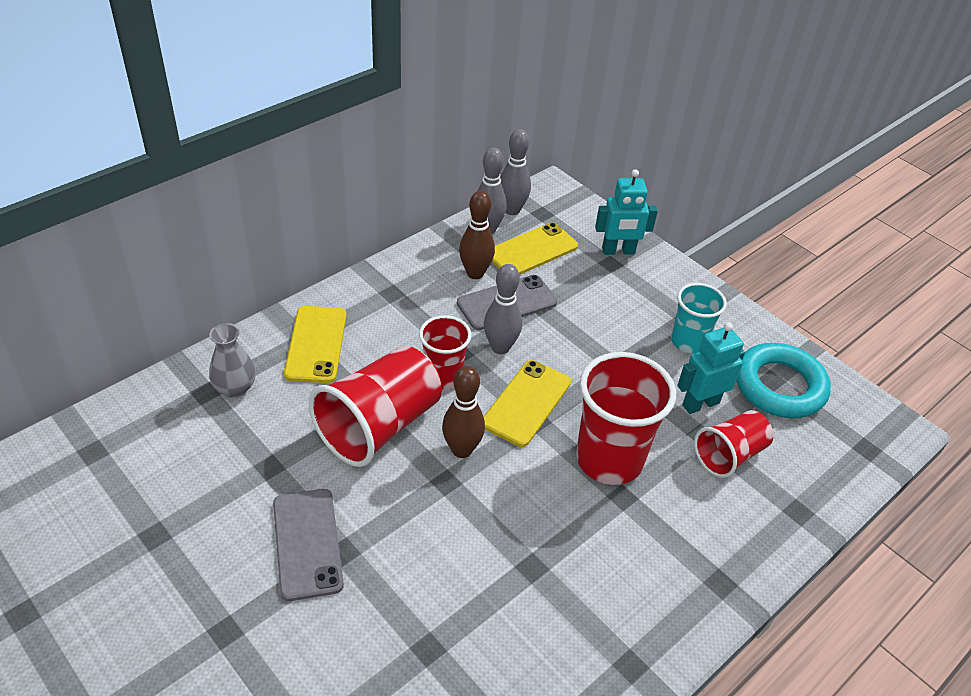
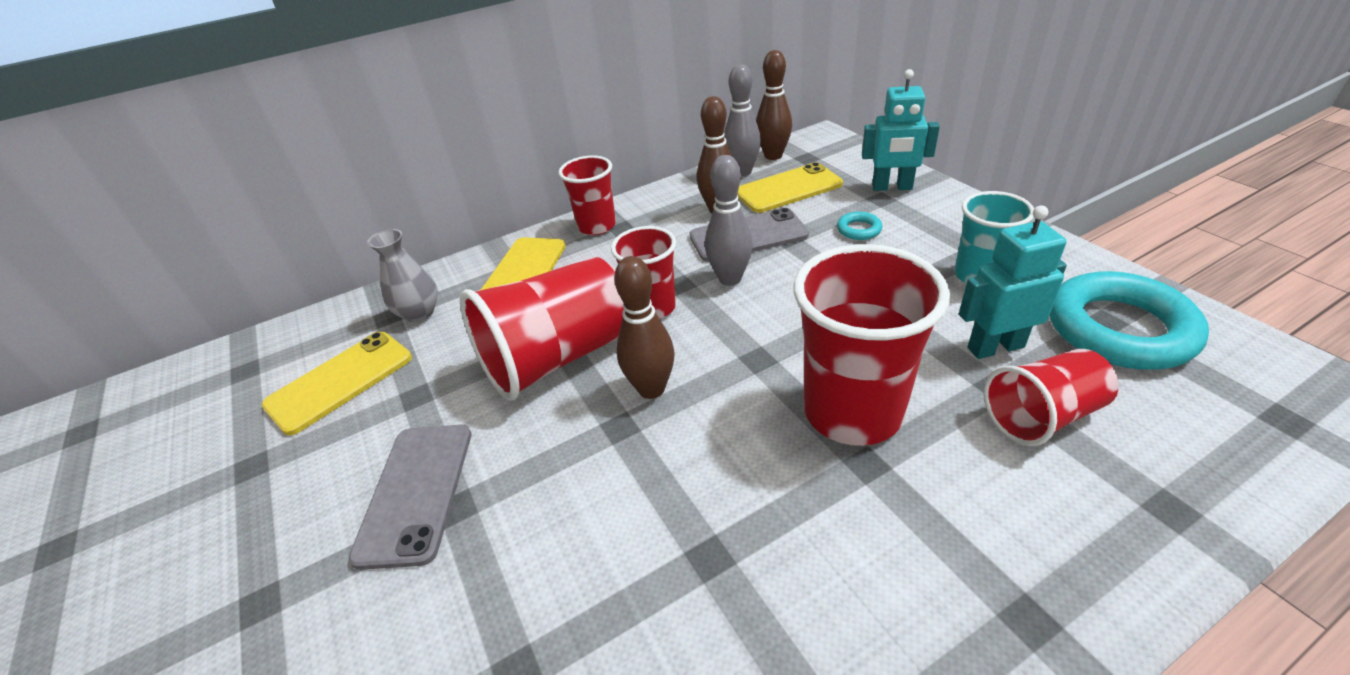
camera: 20 degrees right, 5 degrees down
(368, 291) = (597, 226): none -> red cup
(512, 210) = (773, 156): grey bowling pin -> brown bowling pin
(526, 403) = (749, 338): yellow phone -> yellow phone (340, 381)
(596, 296) = (859, 229): none -> turquoise ring

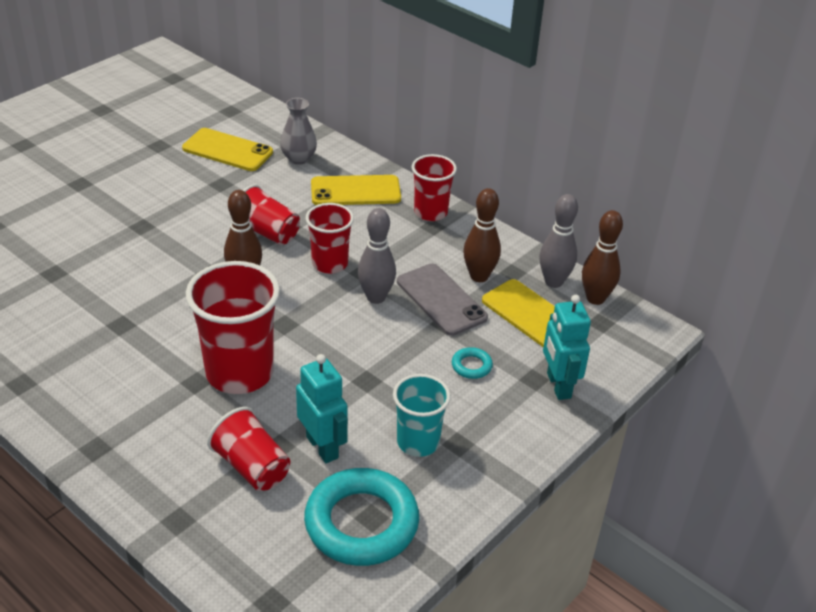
camera: 65 degrees right, 0 degrees up
(416, 492) = (149, 209): grey phone -> none
(559, 357) = (267, 232): red cup -> red cup, size x0.60

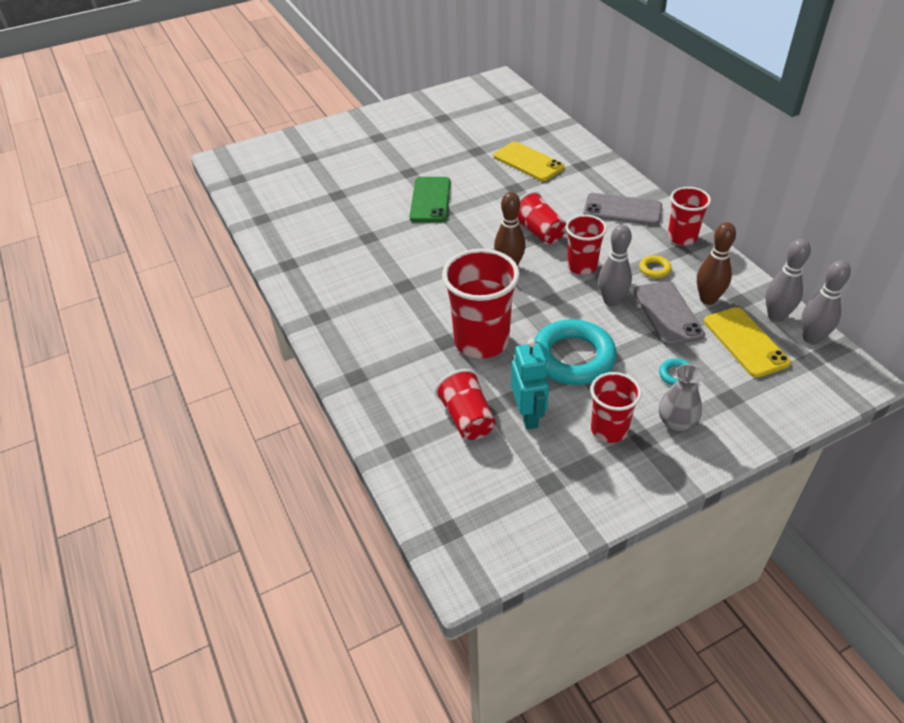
camera: 25 degrees right, 5 degrees up
(120, 214) = (430, 200): none -> green phone
(299, 158) = (583, 176): grey vase -> grey vase (676, 423)
(355, 191) = (622, 210): yellow phone -> grey phone
(361, 523) = (540, 486): turquoise ring -> turquoise ring (573, 358)
(412, 253) = (654, 269): none -> yellow ring
(418, 442) = (609, 430): turquoise cup -> red cup
(558, 386) = (751, 409): turquoise robot -> none
(595, 298) = (811, 338): brown bowling pin -> grey bowling pin

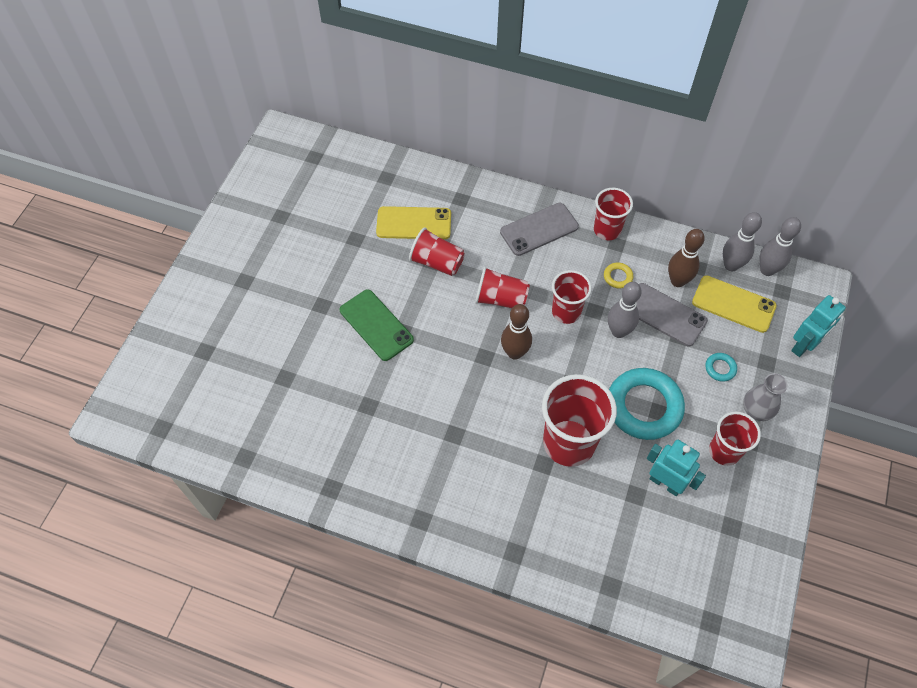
camera: 45 degrees left, 15 degrees up
(467, 418) = (630, 520): red cup -> red cup (437, 262)
(786, 409) = (803, 345): none -> turquoise robot

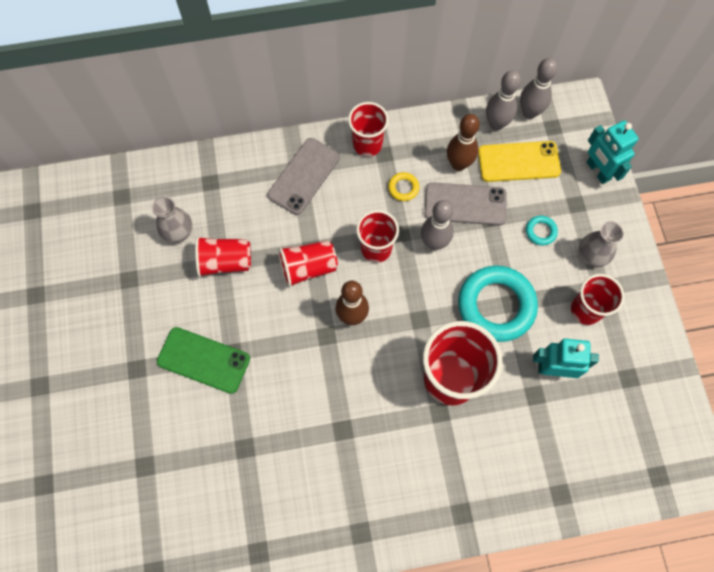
camera: 30 degrees left, 10 degrees up
(414, 223) = (178, 232): yellow phone -> grey vase
(803, 345) = (598, 171): turquoise robot -> turquoise robot turned 135 degrees clockwise

